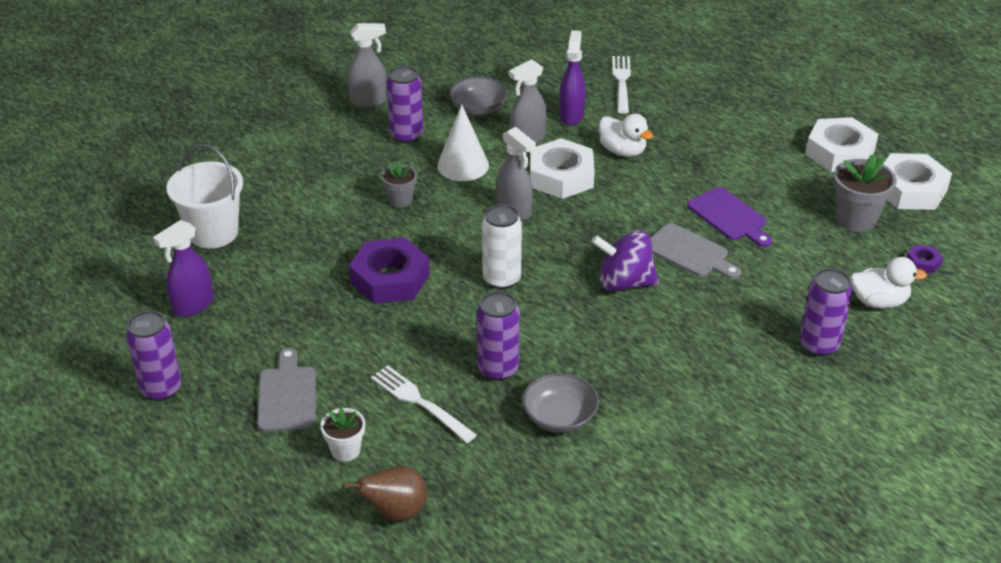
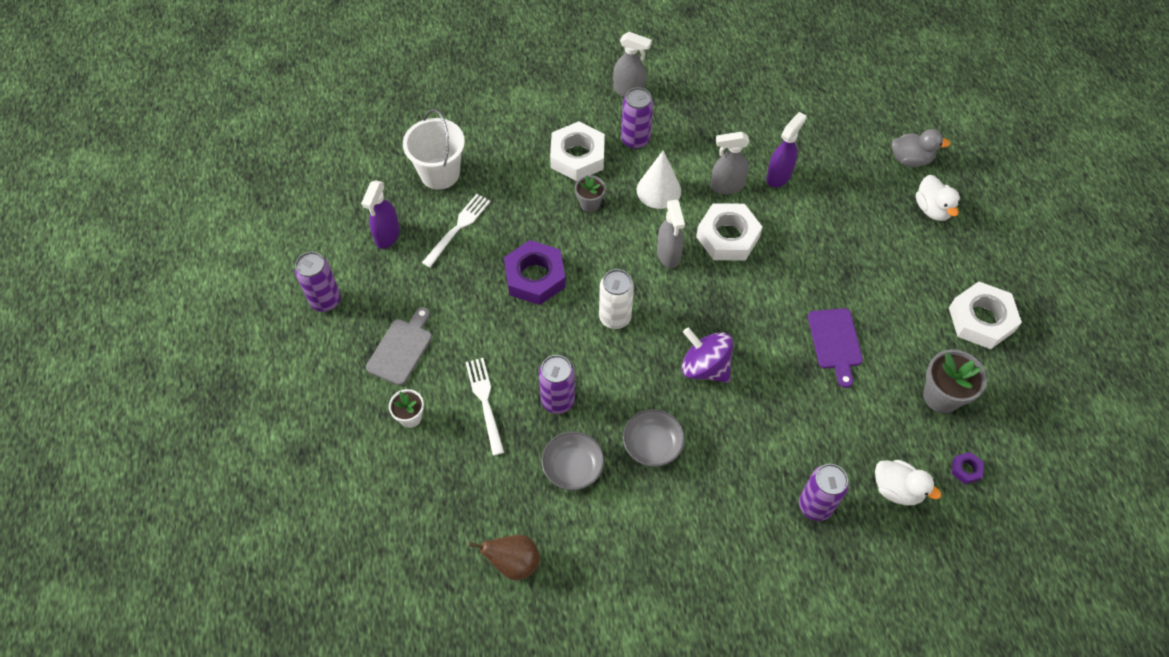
camera: 30 degrees right, 20 degrees up
(193, 306) = (387, 236): purple spray bottle -> purple spray bottle turned 60 degrees counterclockwise
(395, 512) = (410, 488): brown pear -> brown pear (514, 563)
(478, 108) = (709, 136): grey bowl -> grey bowl (652, 444)
(621, 82) = (845, 158): white fork -> white fork (458, 227)
(622, 151) = (795, 233): white duck -> white duck (932, 209)
(680, 63) = (910, 159): none -> grey duck
(689, 252) = (777, 363): grey cutting board -> none
(910, 189) = (1014, 388): white nut -> white nut (577, 156)

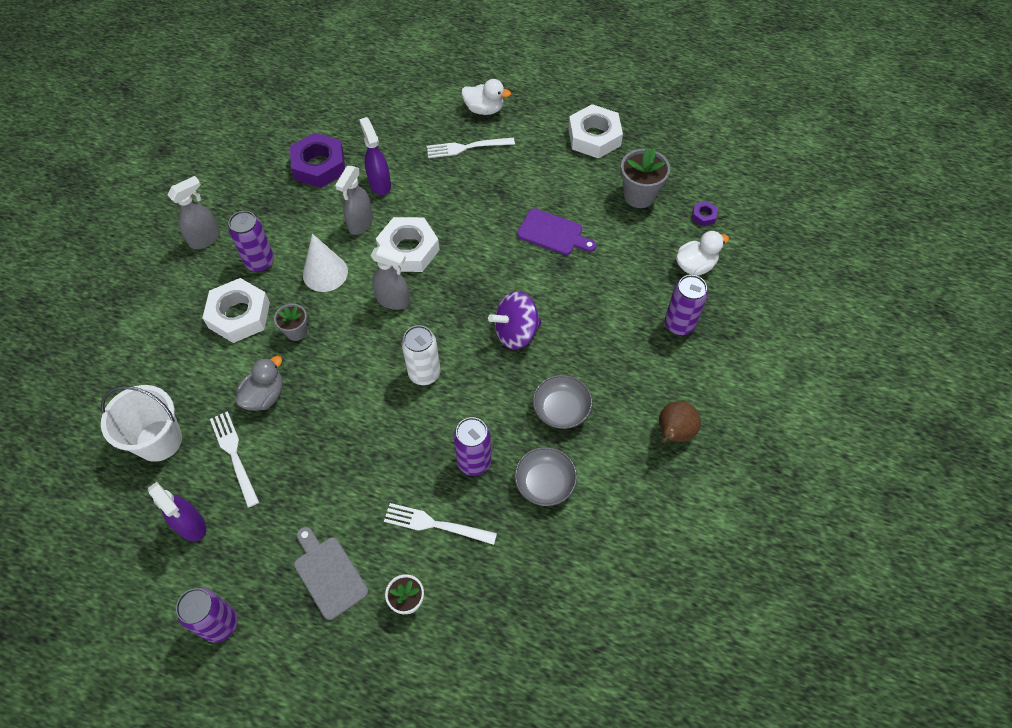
camera: 60 degrees left, 0 degrees up
(514, 563) = (606, 579): brown pear -> brown pear (673, 433)
(535, 277) = (338, 415): purple nut -> purple nut (319, 165)
(874, 219) = (466, 147): none -> white fork
(910, 159) = (432, 96): grey duck -> grey duck (265, 396)

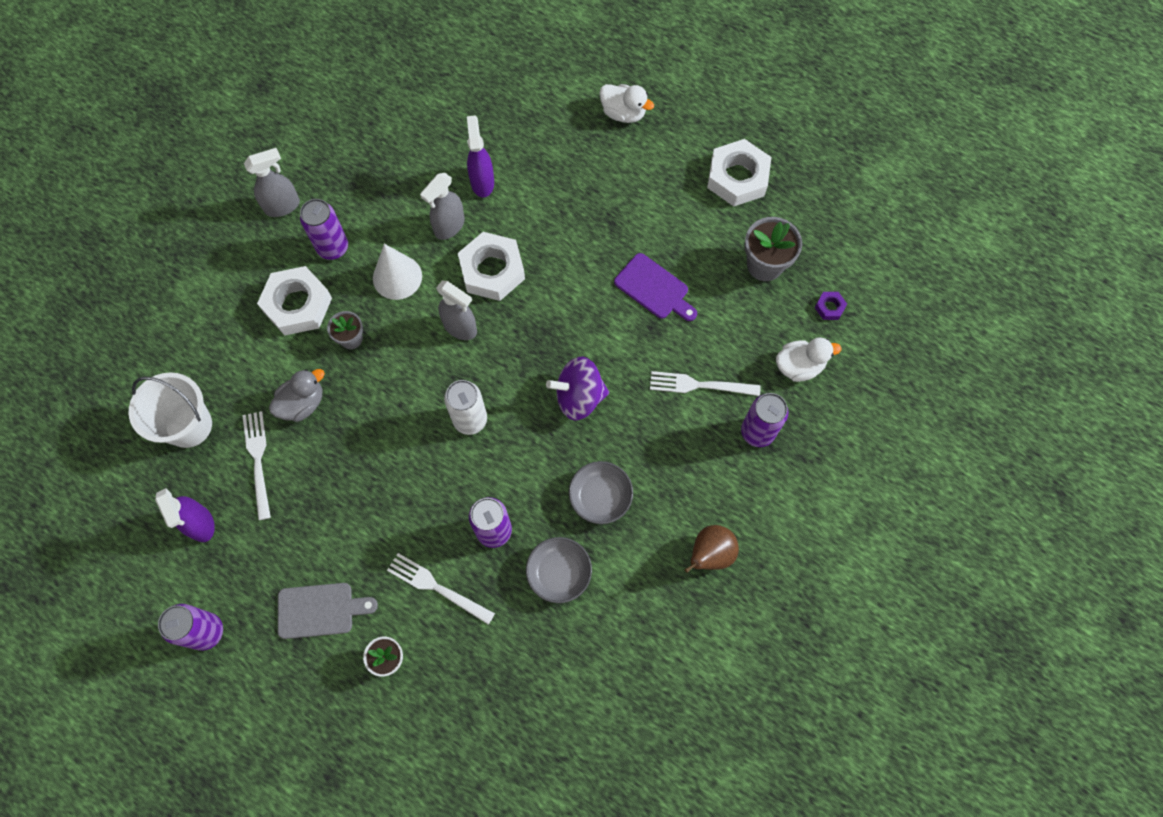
camera: 15 degrees right, 10 degrees up
(319, 165) = (423, 144): purple nut -> none
(328, 574) = (320, 610): grey cutting board -> grey cutting board turned 105 degrees clockwise
(466, 147) = (589, 158): white fork -> white fork (699, 385)

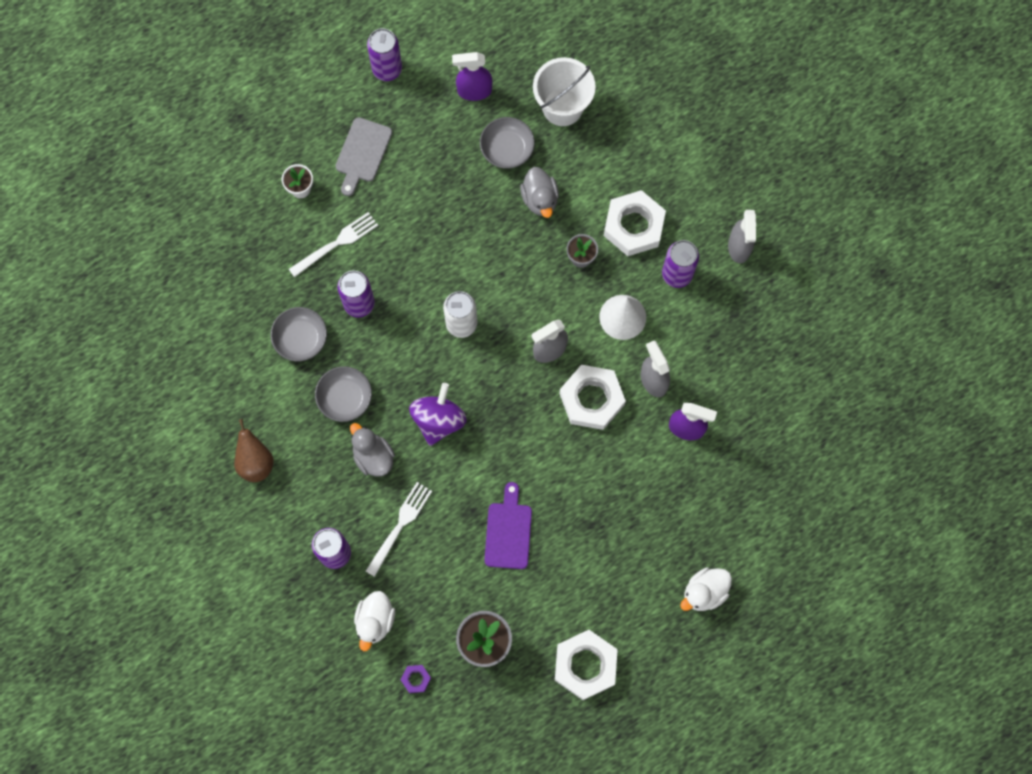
camera: 115 degrees right, 5 degrees up
(258, 460) = (507, 149): white fork -> grey bowl
(645, 441) = (373, 456): none -> grey duck
(654, 288) = (508, 531): purple cutting board -> purple cutting board turned 120 degrees clockwise

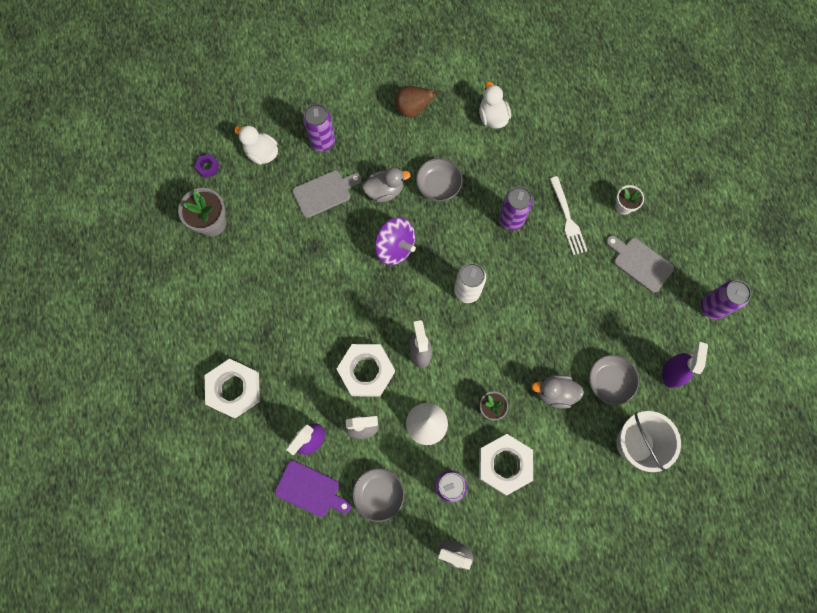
camera: 110 degrees right, 0 degrees up
(301, 338) = (497, 168): grey bowl -> grey bowl (379, 494)
(400, 525) = (324, 192): white fork -> grey cutting board
(508, 531) = (287, 269): purple cutting board -> purple cutting board (310, 490)
(585, 665) = (162, 289): white nut -> white nut (234, 389)
(704, 592) = (175, 402): white duck -> white duck (492, 117)

